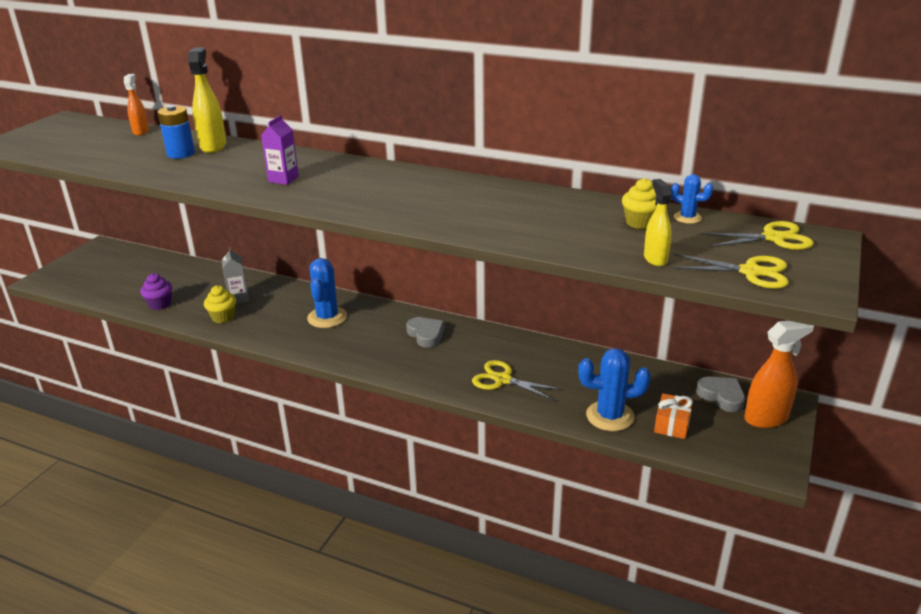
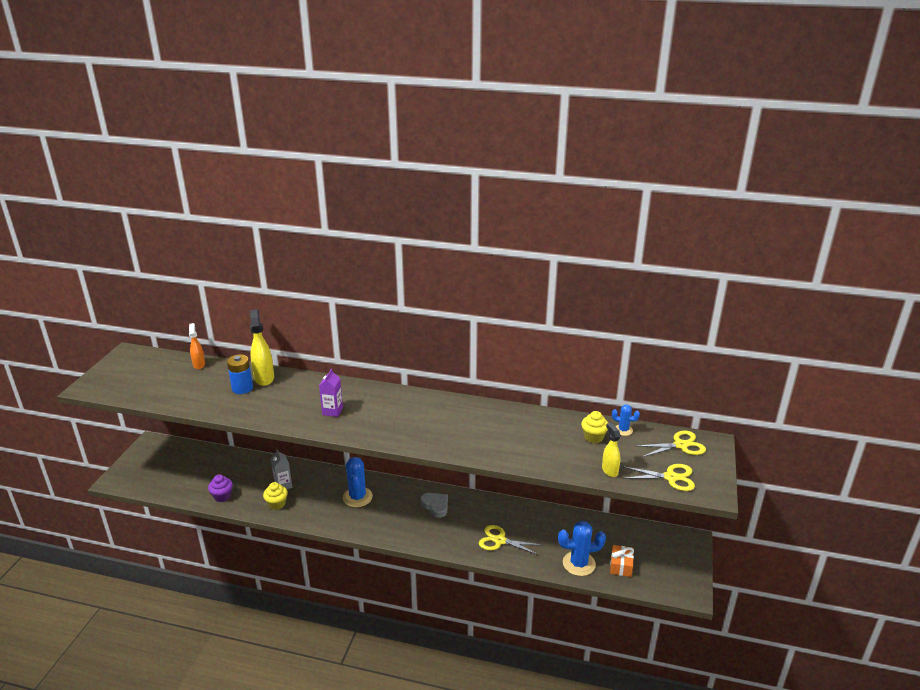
camera: 10 degrees left, 0 degrees up
(721, 396) = (650, 539): grey heart -> none
(766, 418) = (681, 554): orange spray bottle -> none

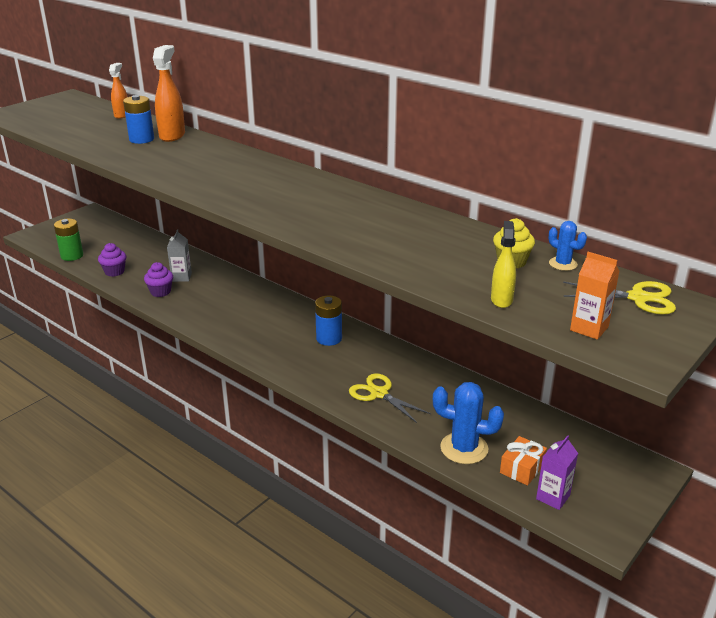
camera: 25 degrees right, 0 degrees up
(171, 491) = (72, 256): none -> green battery
(264, 378) = (172, 136): yellow spray bottle -> orange spray bottle
(277, 504) = (160, 292): yellow cupcake -> purple cupcake
(332, 411) = (212, 174): purple carton -> purple carton (553, 497)
(357, 497) = (249, 307): blue cactus -> none
(435, 506) = (329, 338): grey heart -> blue battery
(670, 477) = (589, 328): yellow scissors -> orange carton

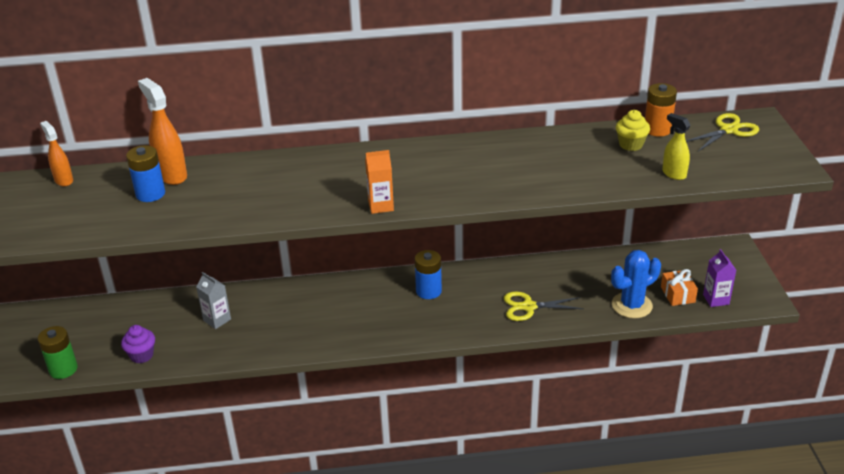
camera: 45 degrees left, 5 degrees up
(160, 292) = (224, 344): purple cupcake -> none
(563, 264) = (657, 129): blue cactus -> orange battery
(589, 328) = (742, 164): orange carton -> orange carton (381, 206)

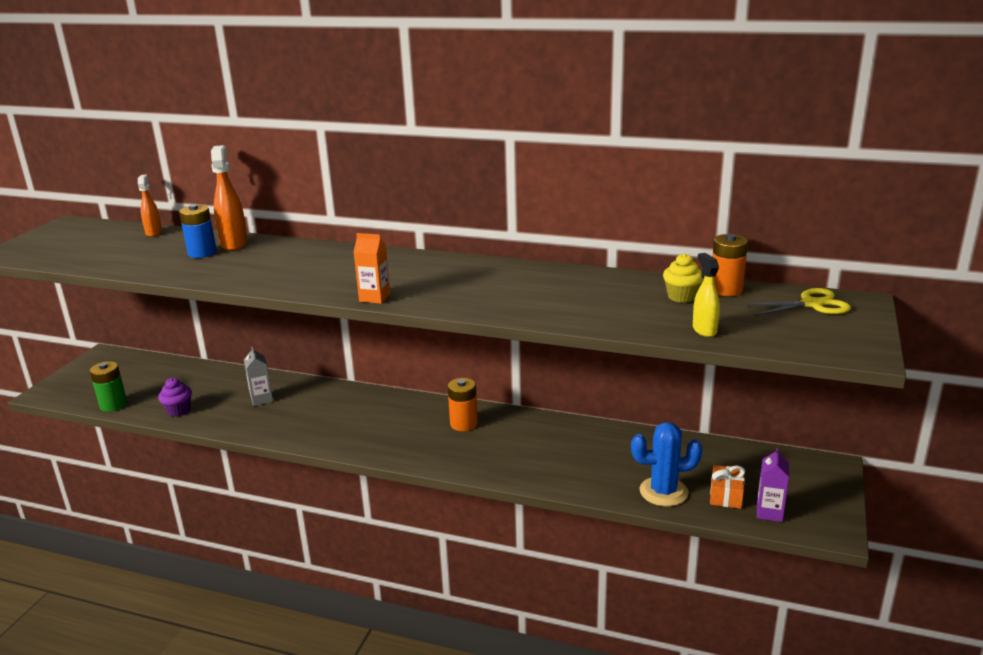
camera: 25 degrees right, 10 degrees down
(428, 291) = (464, 424): blue battery -> orange battery
(528, 307) = (550, 463): yellow scissors -> none

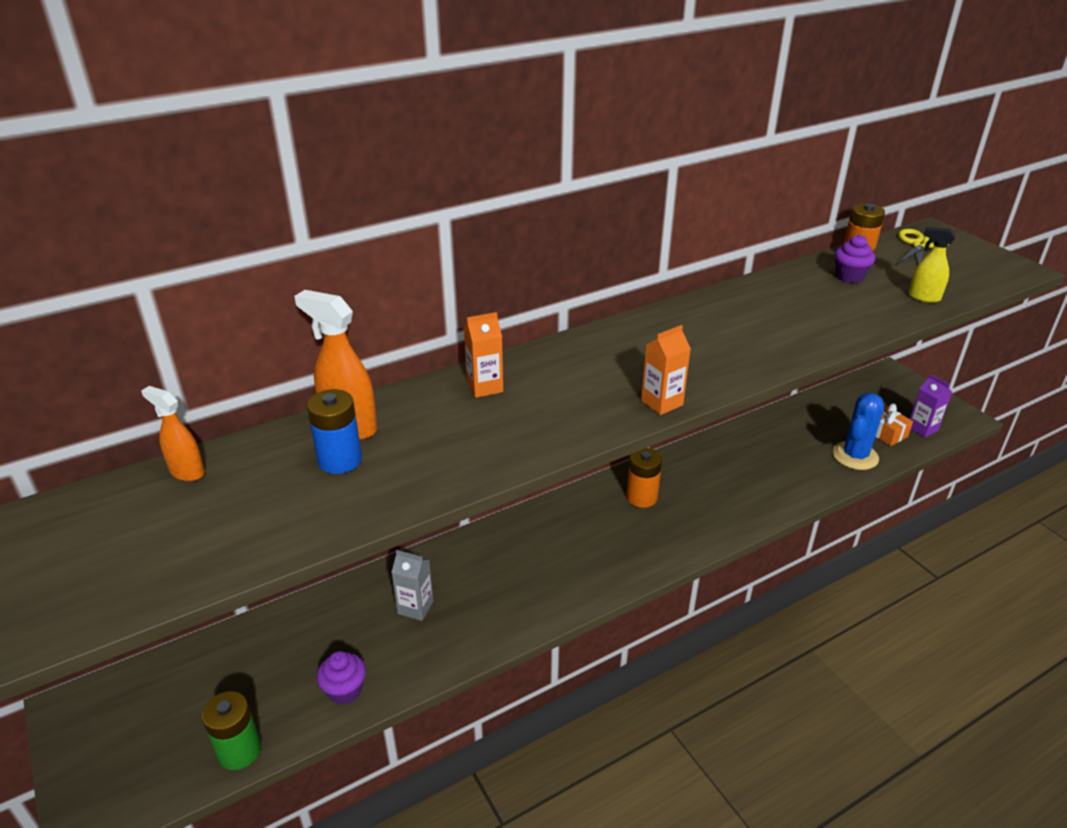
camera: 50 degrees left, 10 degrees up
(319, 254) = (485, 387): none -> orange carton
(681, 297) = (849, 277): yellow cupcake -> purple cupcake

